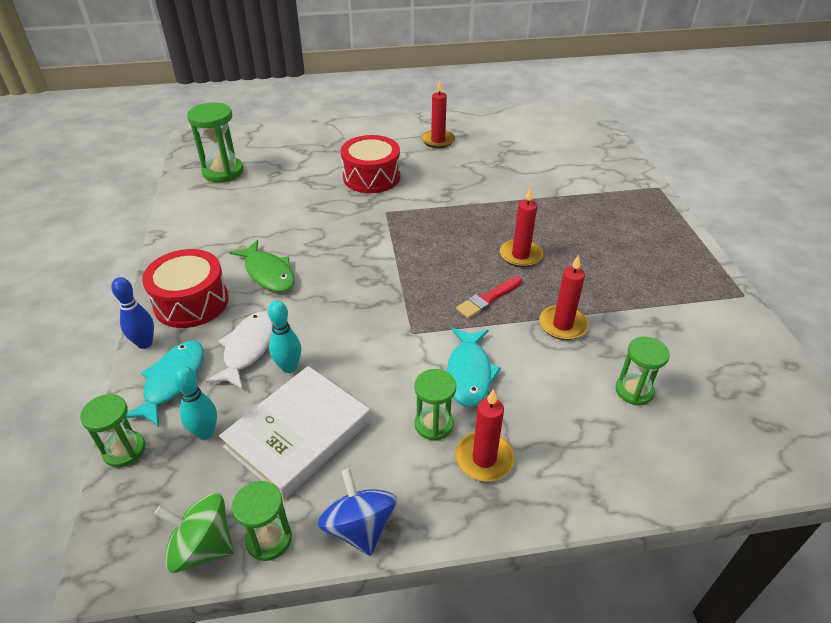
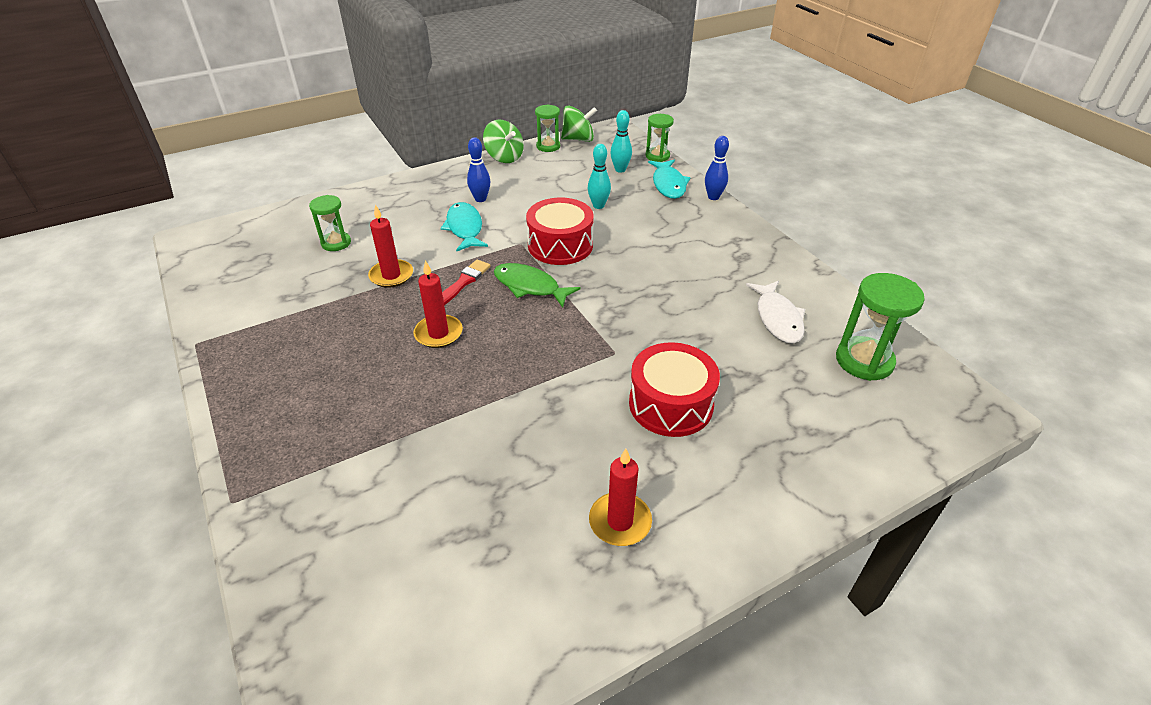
camera: 160 degrees right, 0 degrees up
(191, 302) = (714, 226): red drum -> red drum (560, 245)
(248, 349) = (637, 209): white fish -> white fish (777, 318)
(268, 273) = (677, 259): green fish -> green fish (530, 286)
(298, 434) = (564, 179): white book -> none
(359, 527) = (504, 157): blue spinning top -> green spinning top
(434, 424) = (480, 199): green hourglass -> blue bowling pin
(484, 459) = (443, 191): red candle -> none

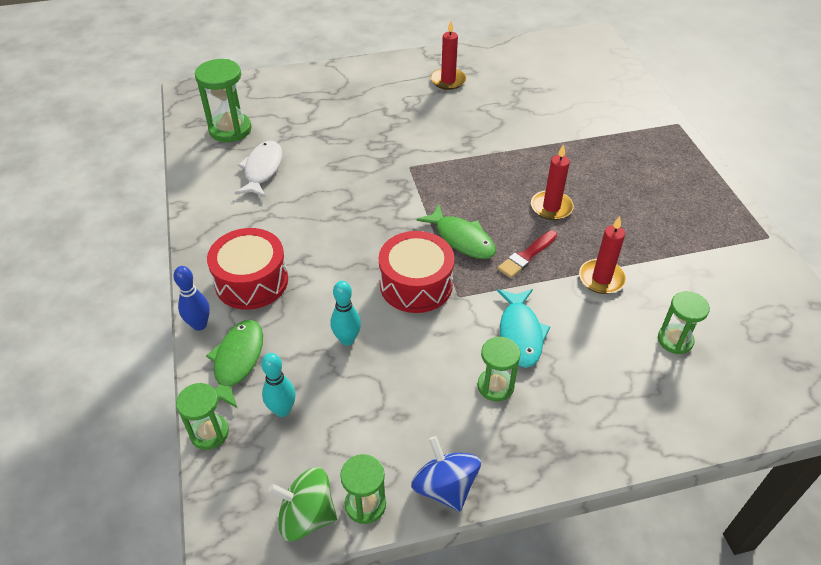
camera: 165 degrees left, 5 degrees up
(480, 199) = (495, 386): blue bowling pin -> green hourglass
(504, 157) = (445, 487): green spinning top -> blue spinning top
(668, 184) = (237, 361): turquoise fish -> green fish
(671, 404) = (387, 127): red drum -> red drum (251, 281)

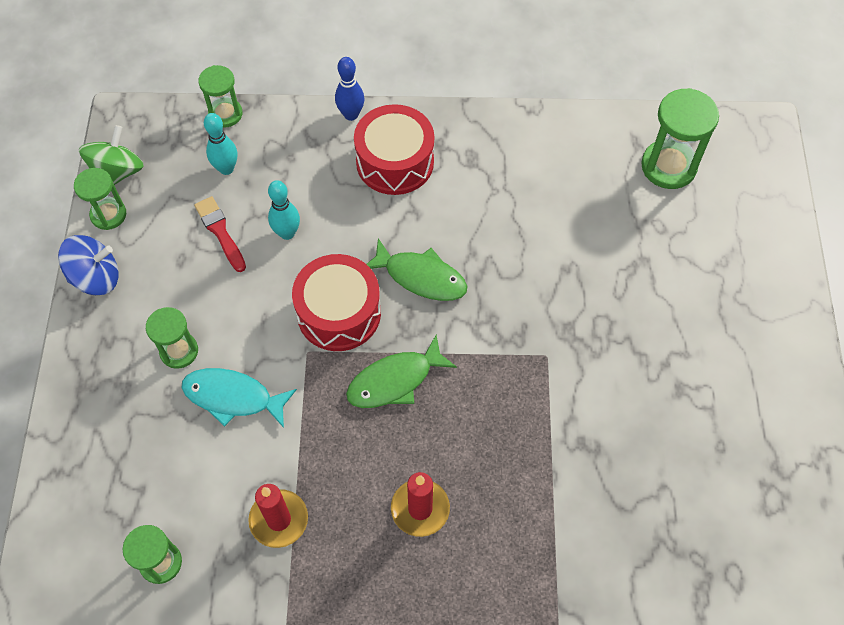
camera: 105 degrees right, 15 degrees up
(237, 361) = (295, 140): green fish -> green fish (420, 277)
(262, 169) = (579, 192): white fish -> none
(448, 81) = (746, 462): red candle -> none
(526, 256) = (343, 445): red brush -> red brush (220, 232)

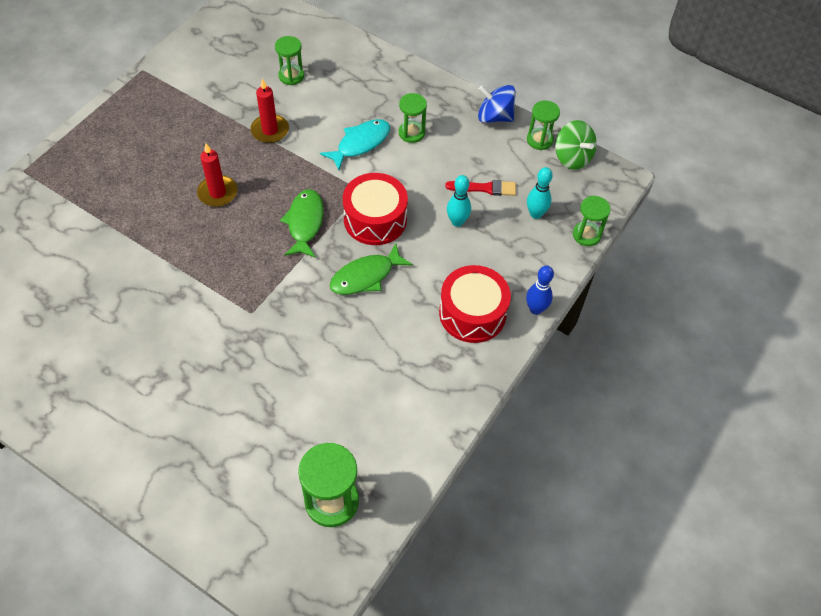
camera: 120 degrees right, 5 degrees down
(96, 277) = (494, 117): blue spinning top -> blue spinning top turned 90 degrees clockwise

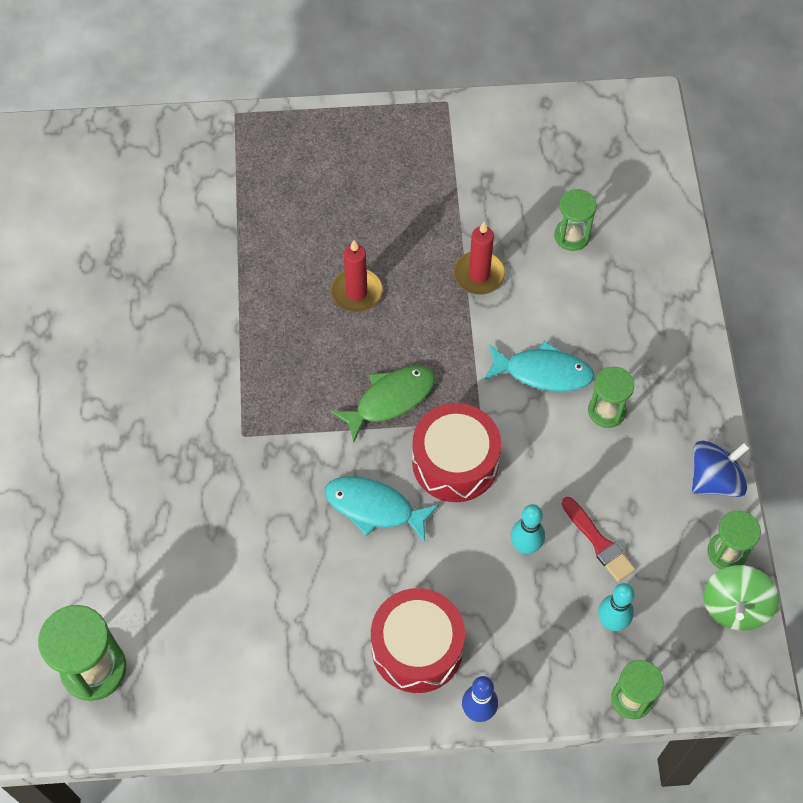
camera: 55 degrees right, 5 degrees up
(366, 276) = (374, 508): green fish -> turquoise fish
(494, 117) = (714, 479): blue spinning top -> blue spinning top turned 75 degrees clockwise

